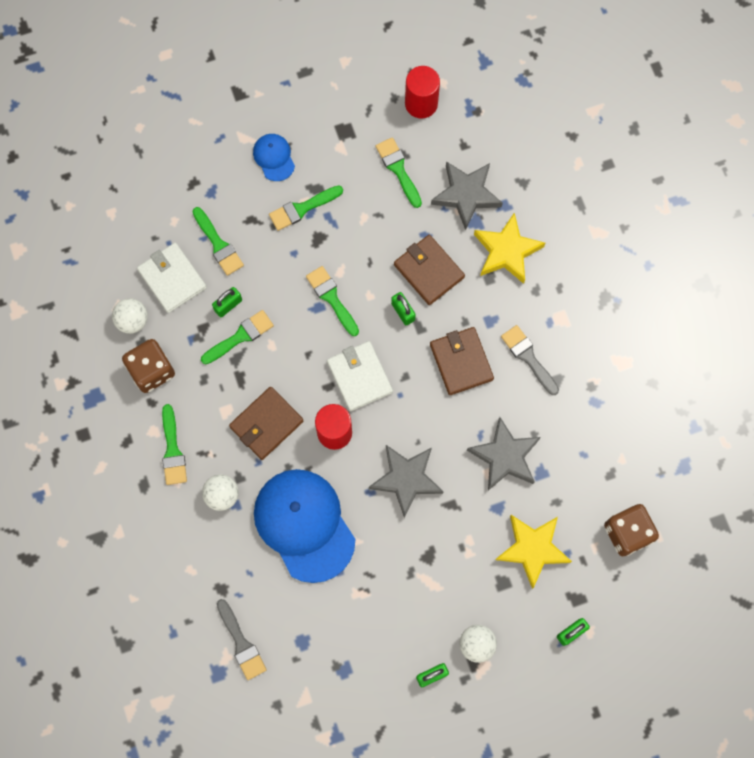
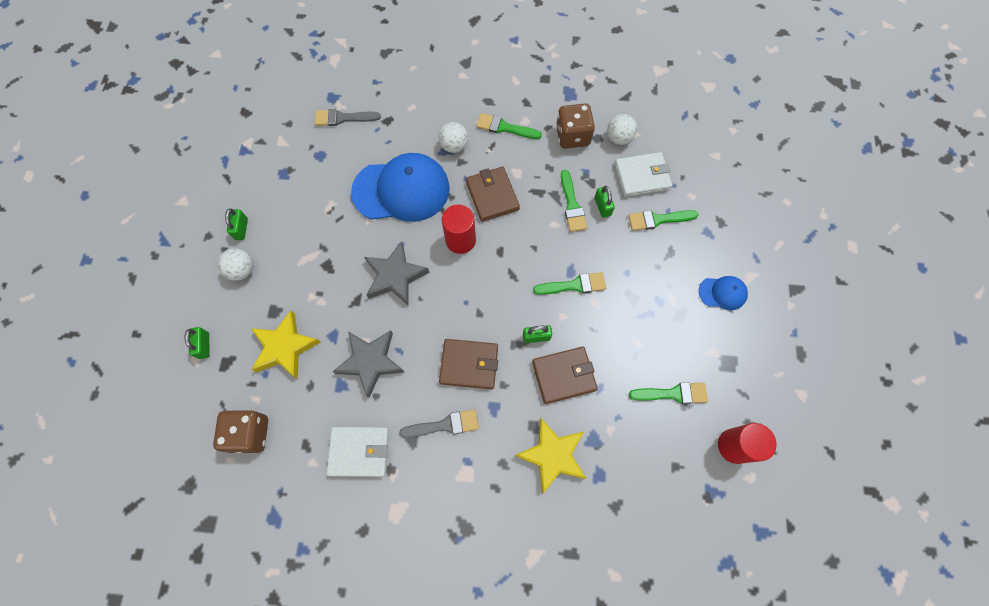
camera: 115 degrees right, 5 degrees down
(302, 208) = (665, 296): green brush -> none
(359, 377) = (496, 278): white wallet -> white wallet (359, 451)
(466, 195) = (624, 444): grey star -> none

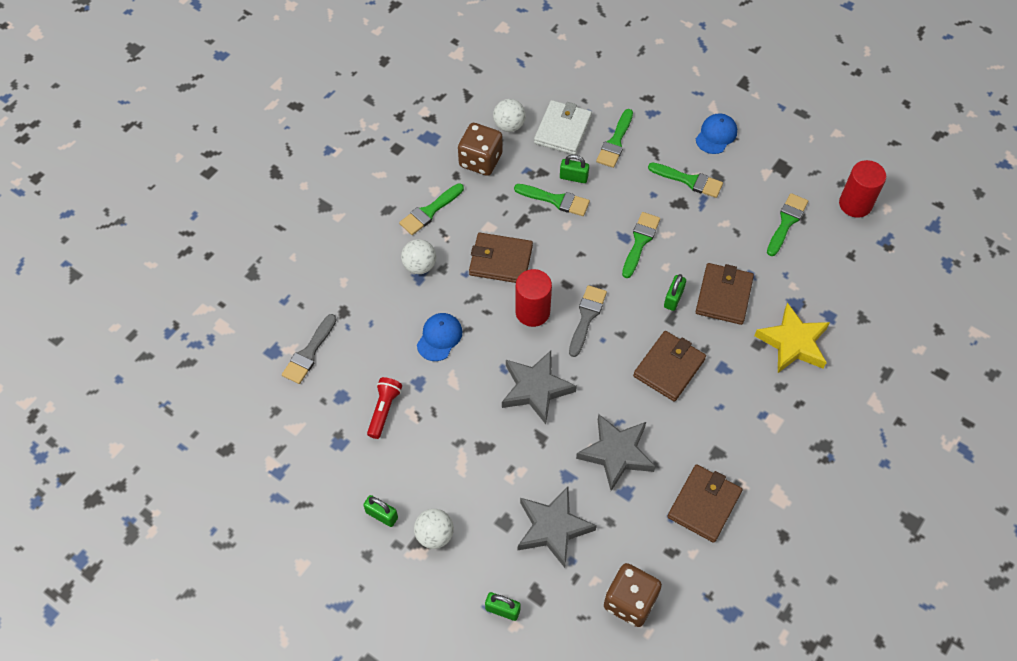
camera: 60 degrees left, 10 degrees down
(285, 347) = (553, 528): yellow star -> grey star
(323, 187) = (384, 410): none -> red flashlight
(359, 451) = (704, 504): white wallet -> brown wallet
(401, 190) = (439, 337): blue cap -> blue cap, size x0.46
(445, 425) = (717, 417): grey brush -> grey brush (586, 317)
(660, 294) = (689, 181): none -> green brush

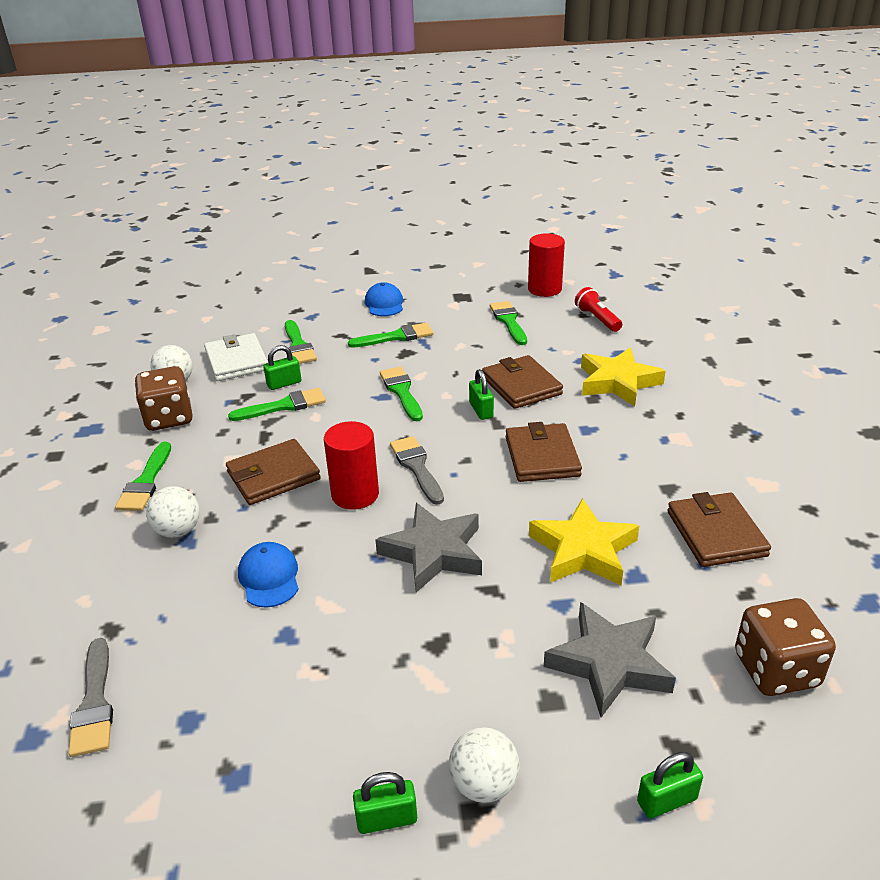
camera: 40 degrees left, 25 degrees down
(384, 410) = (267, 693): red flashlight -> red flashlight (597, 319)
(616, 453) = (583, 550): grey star -> yellow star

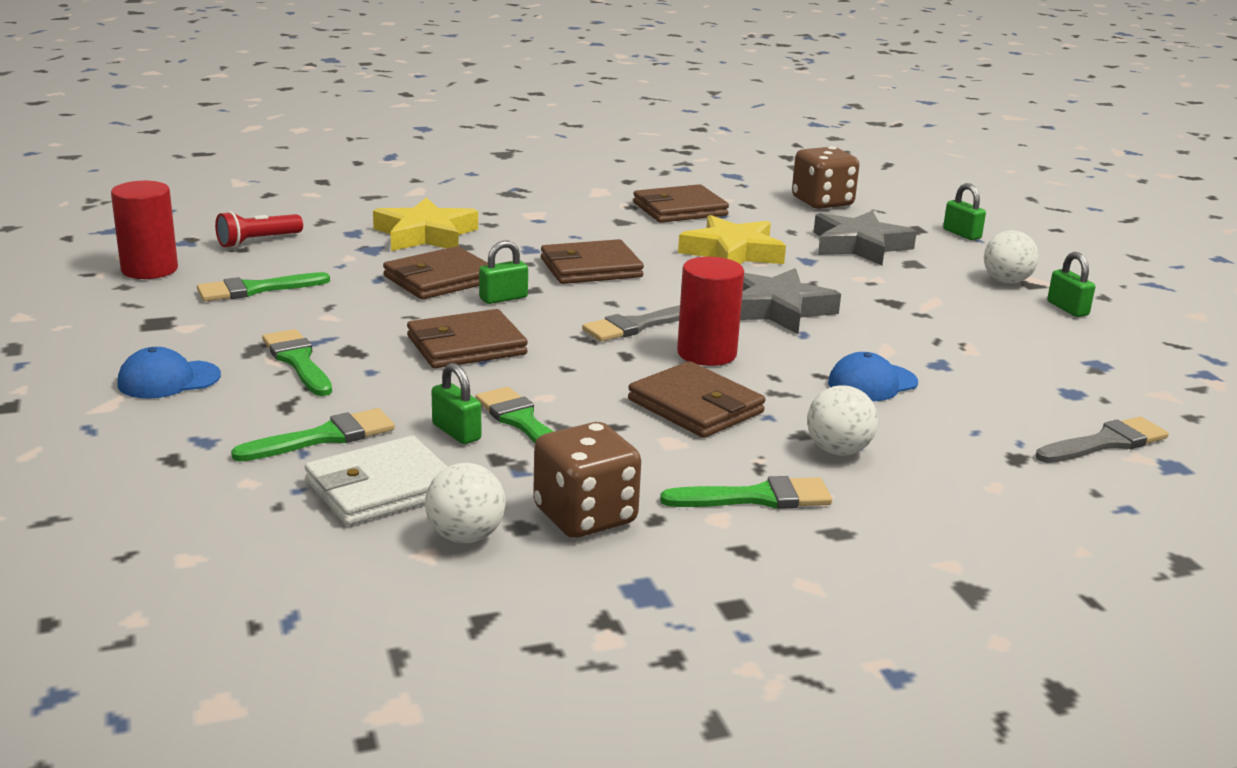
camera: 105 degrees left, 10 degrees down
(401, 391) = (466, 345): green brush -> brown wallet

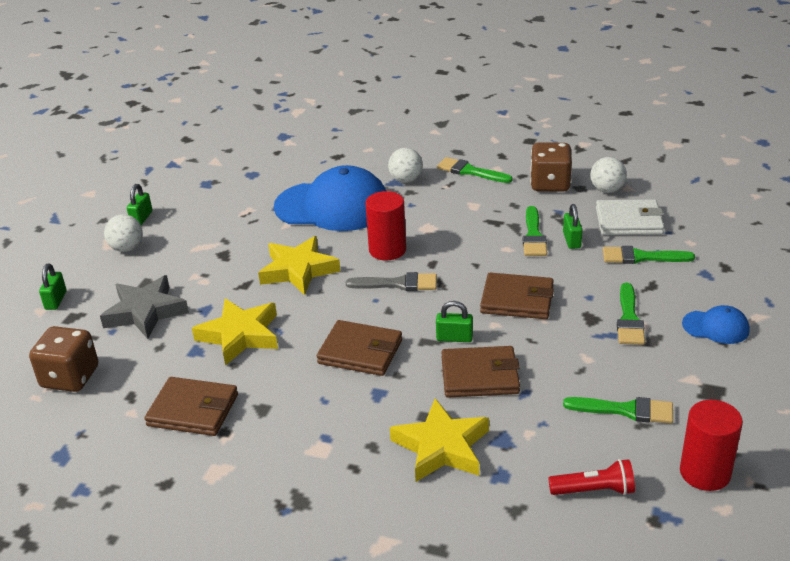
camera: 140 degrees left, 10 degrees up
(695, 406) = (438, 220): brown wallet -> none
(777, 309) = (298, 270): grey star -> yellow star
(872, 383) = (333, 206): blue cap -> blue cap, size x2.17
(1106, 442) = (289, 151): grey brush -> none

